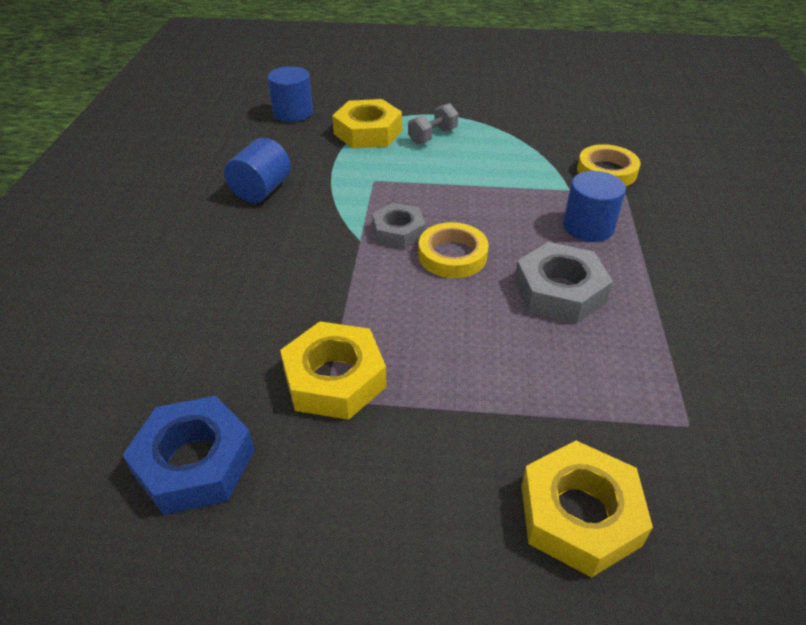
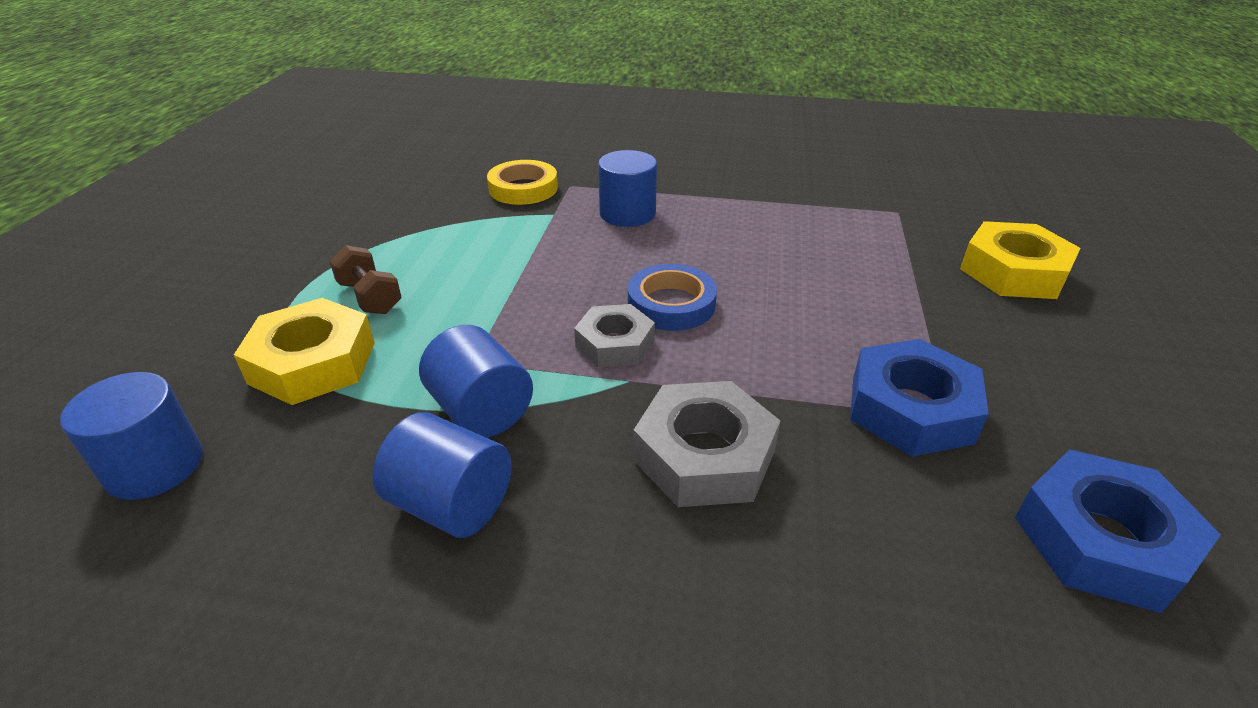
camera: 85 degrees left, 5 degrees down
(330, 189) = (481, 411): none -> blue cylinder
(334, 378) = (911, 409): yellow nut -> blue nut
(432, 136) = (370, 297): grey dumbbell -> brown dumbbell
(452, 255) = (671, 304): yellow tape -> blue tape
(559, 291) = (736, 244): grey nut -> grey nut (704, 455)

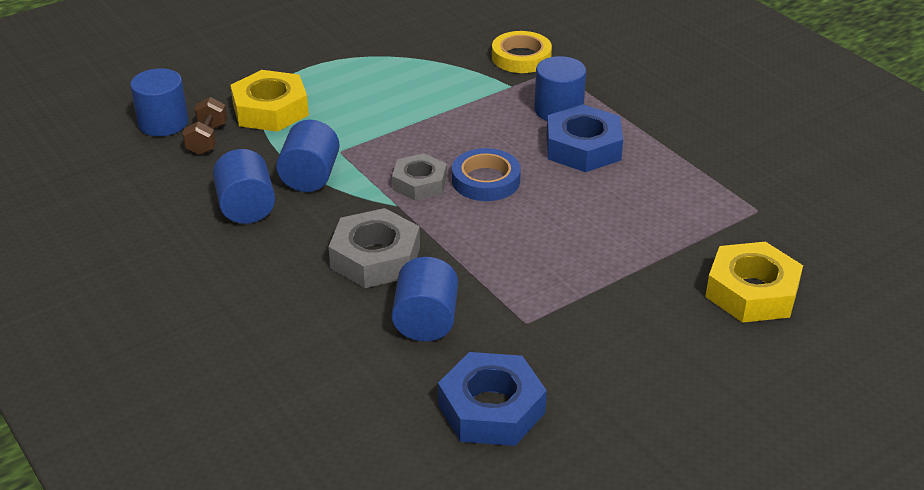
camera: 45 degrees right, 0 degrees up
(370, 297) = (337, 88): brown dumbbell -> brown dumbbell (207, 139)
(874, 490) = (426, 321): none -> blue cylinder
(911, 409) = (514, 307): blue nut -> blue nut (583, 147)

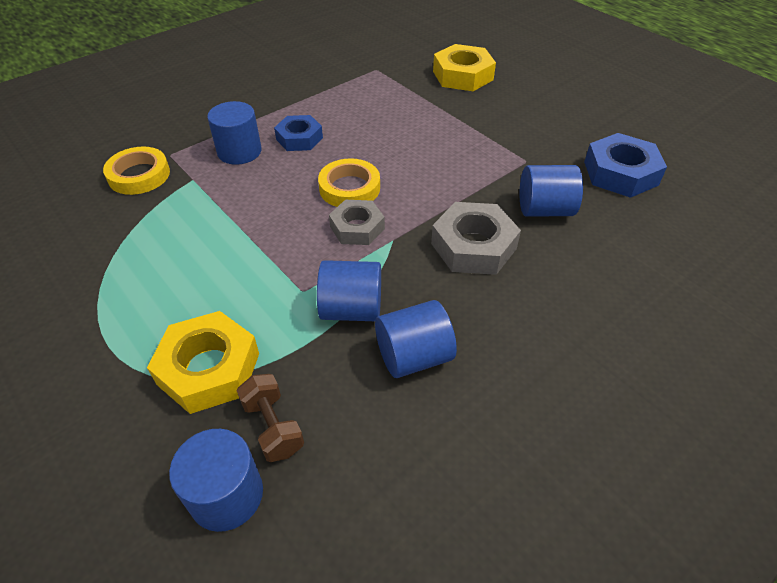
camera: 95 degrees left, 10 degrees up
(207, 139) = (273, 427): brown dumbbell -> brown dumbbell turned 60 degrees clockwise
(486, 180) = (349, 188): blue tape -> yellow tape
(583, 147) = (299, 138): blue nut -> blue nut, size x0.66

